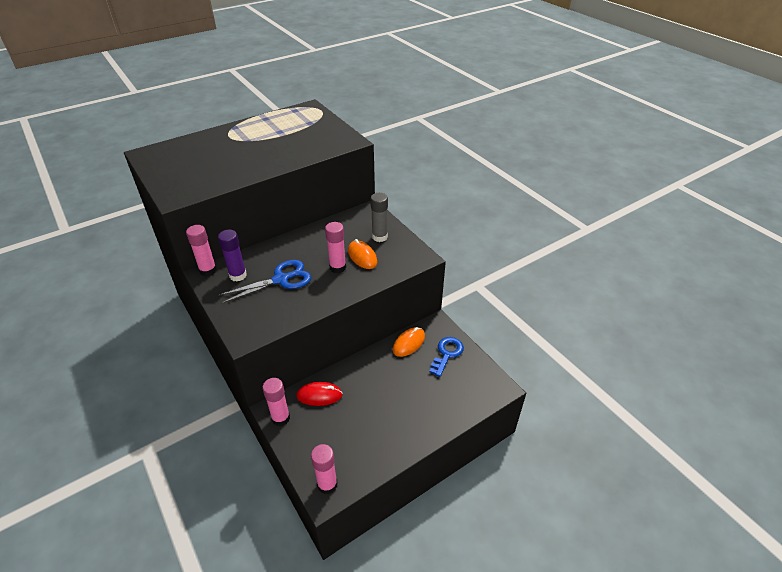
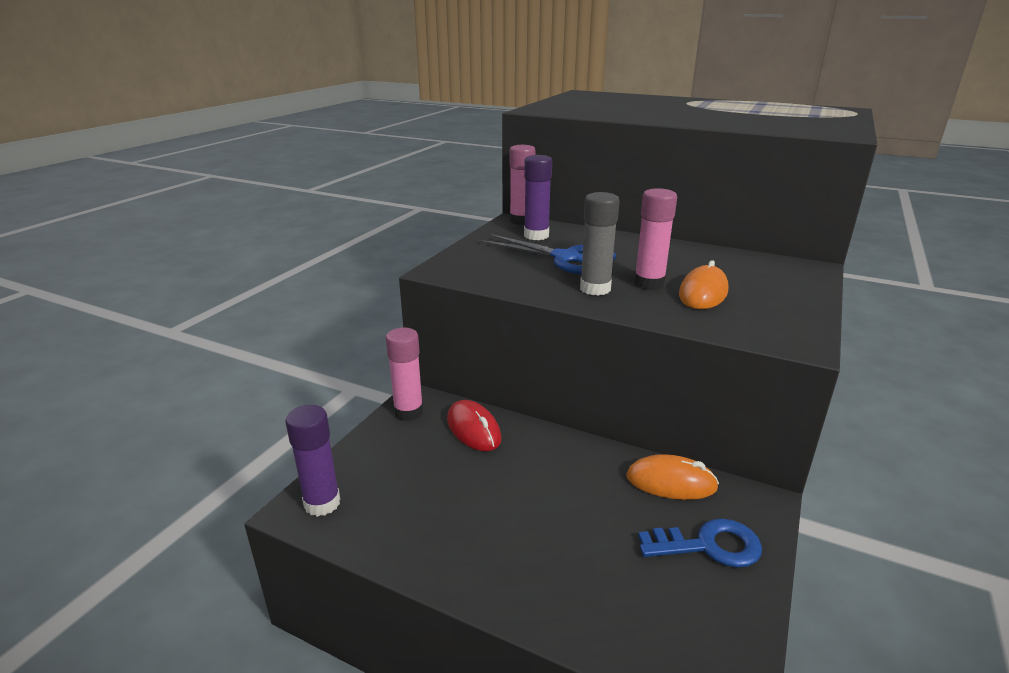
camera: 60 degrees right, 15 degrees down
(327, 484) = (322, 503): pink glue stick -> purple glue stick
(379, 237) = (770, 292): grey glue stick -> grey glue stick (595, 289)

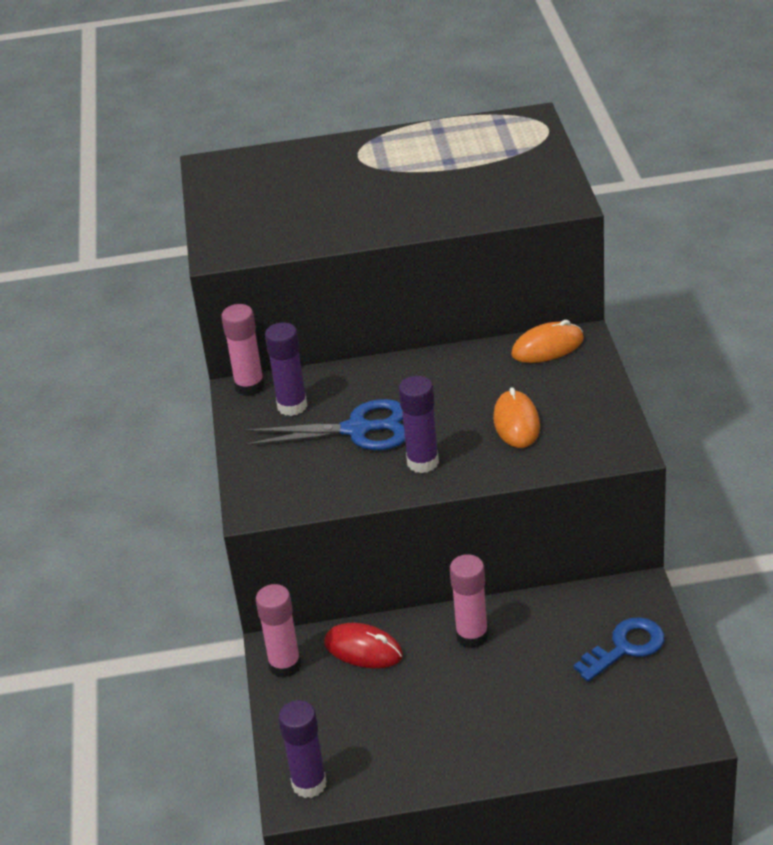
camera: 30 degrees left, 10 degrees up
(595, 289) = (423, 462): grey glue stick -> purple glue stick
(649, 284) = (462, 432): pink glue stick -> pink glue stick (472, 636)
(671, 482) = (565, 609): orange mouse -> orange mouse (547, 347)

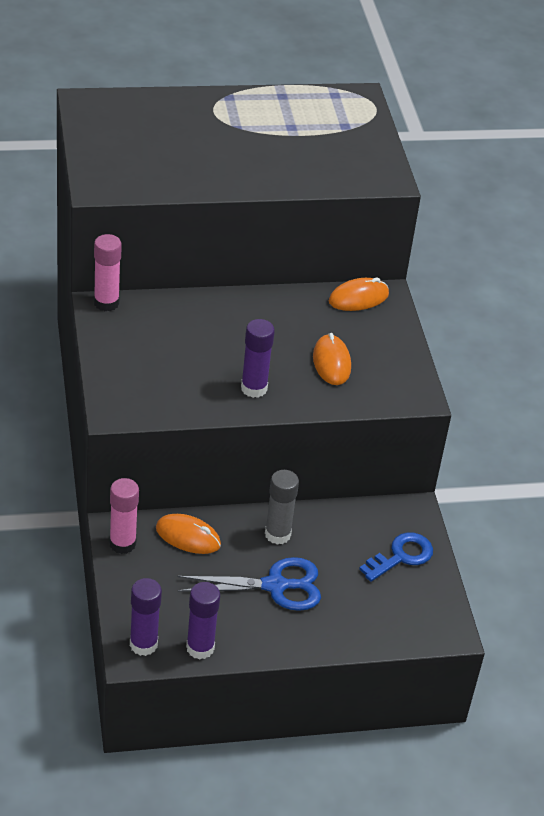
camera: 10 degrees left, 5 degrees up
(292, 406) = (143, 325): purple glue stick -> purple glue stick (200, 648)
(357, 430) = (199, 353): blue scissors -> blue scissors (275, 586)
(363, 649) = (188, 537): red mouse -> orange mouse
(472, 636) = (277, 534): pink glue stick -> grey glue stick

